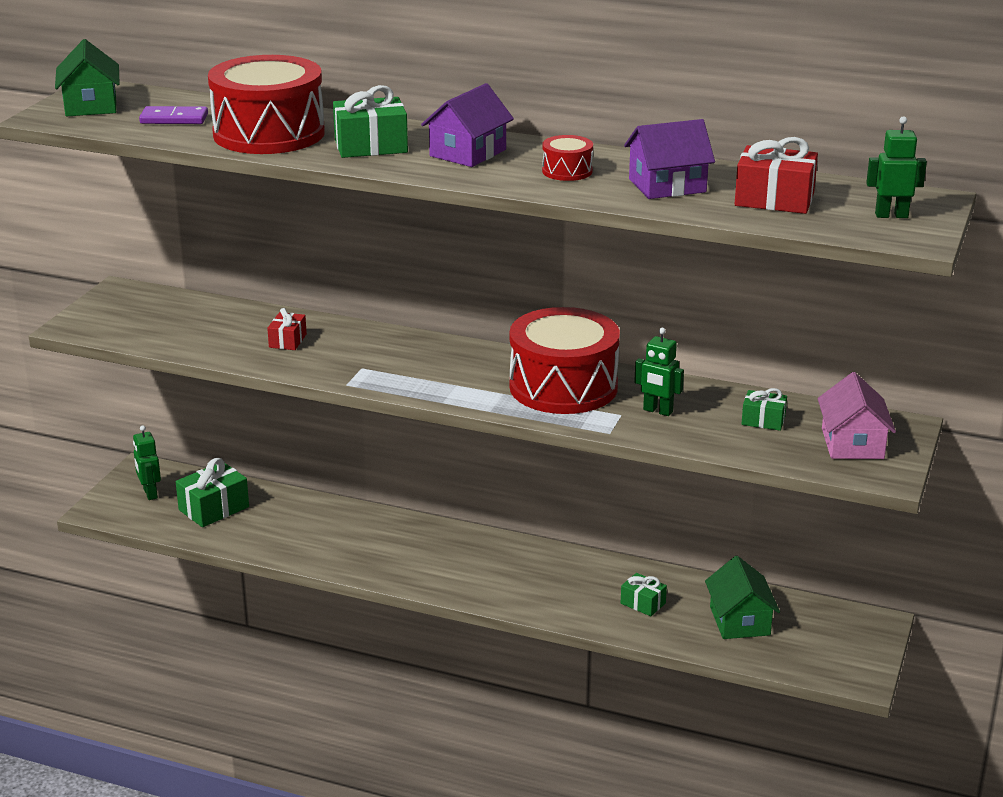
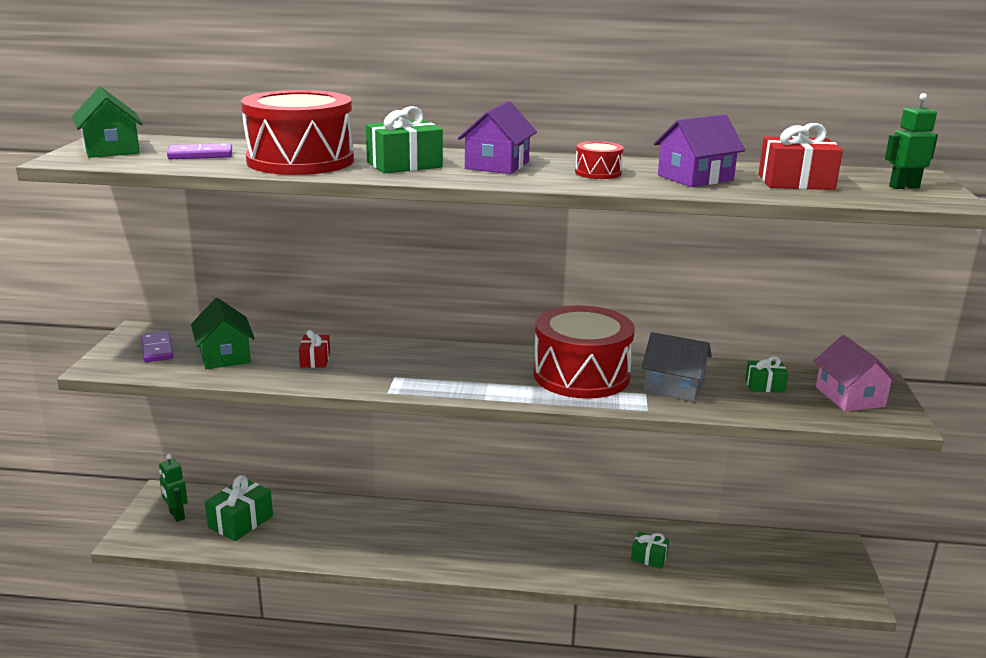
camera: 15 degrees left, 5 degrees down
(132, 313) = (157, 350): none -> purple domino
(657, 411) = (674, 387): green robot -> grey house
(739, 621) = (734, 561): green house -> green house (225, 356)

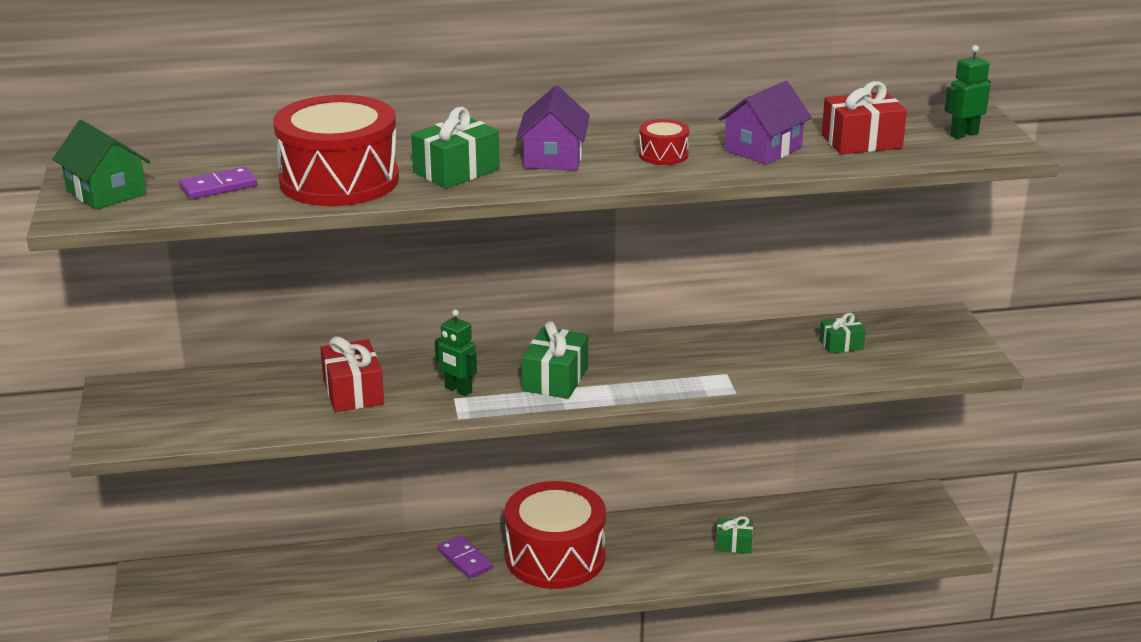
camera: 15 degrees left, 5 degrees up
(157, 350) = (159, 409): purple domino -> purple domino (465, 559)
(176, 515) = (181, 598): green robot -> green robot (458, 390)
(225, 356) = (245, 404): green house -> none
(241, 522) = (263, 591): green gift -> green gift (555, 379)
(315, 360) = (353, 392): red gift -> red gift, size x1.68
(581, 375) = (651, 363): red drum -> red drum (555, 557)
(674, 387) = (752, 361): grey house -> none
(850, 397) = (926, 344): pink house -> none

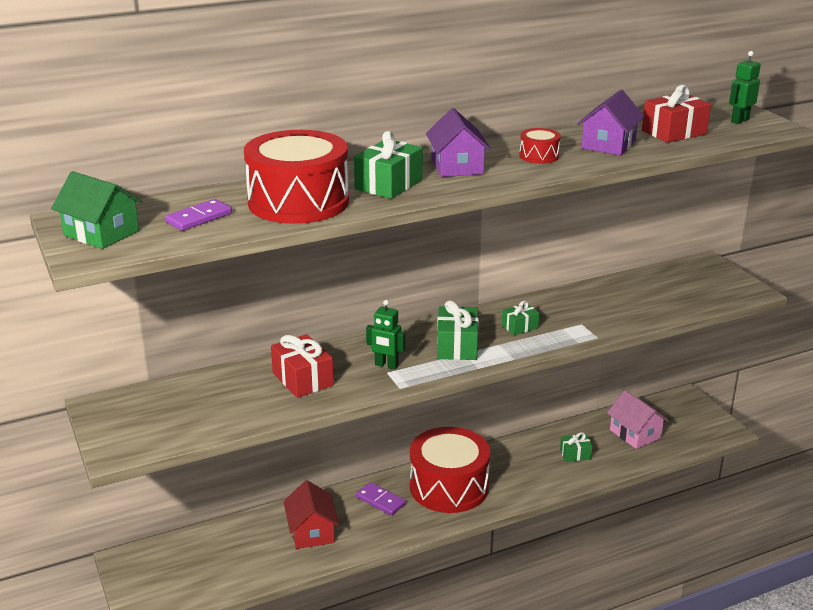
camera: 15 degrees left, 0 degrees up
(368, 581) = (312, 531): none -> red house
(826, 531) = (635, 434): none -> pink house
(841, 344) = (649, 291): green gift -> green gift (519, 327)

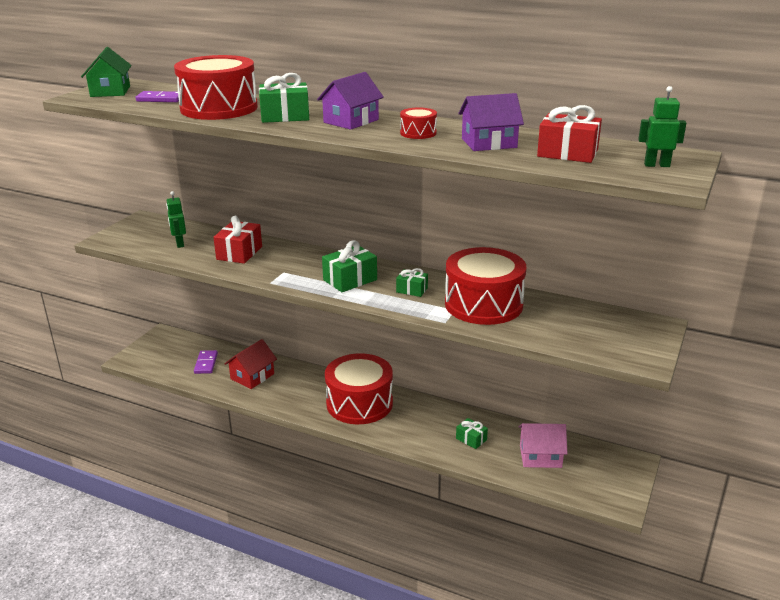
camera: 50 degrees right, 0 degrees up
(380, 501) = (311, 385): purple domino -> purple domino (206, 363)
(386, 365) = (291, 269): green robot -> green robot (179, 244)
(589, 308) = (483, 304): none -> red drum
(635, 434) = (540, 456): pink house -> pink house turned 75 degrees clockwise

